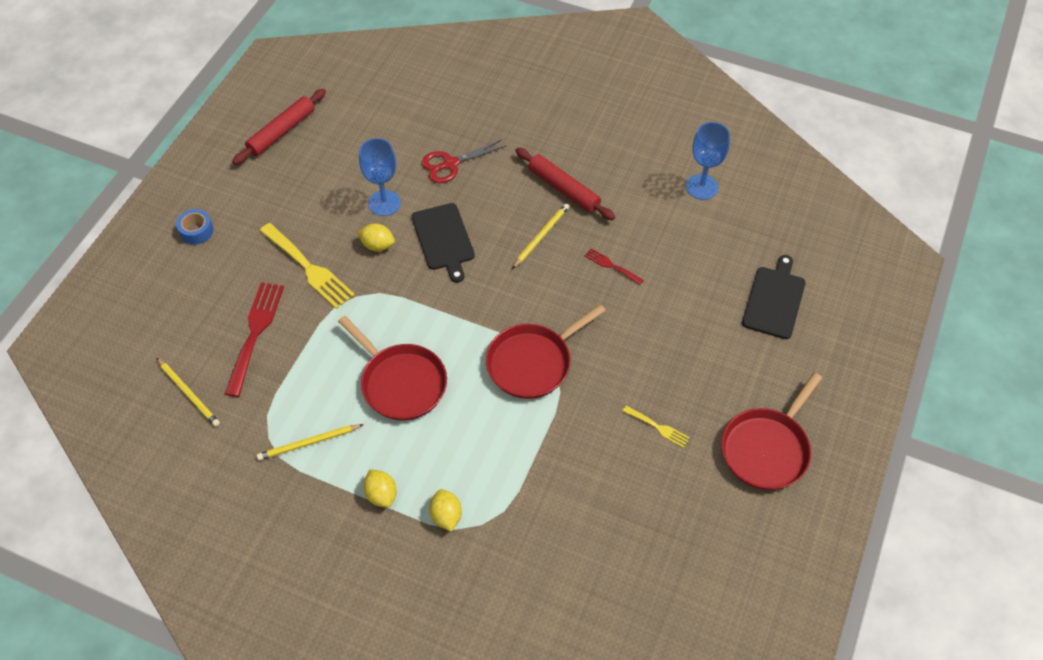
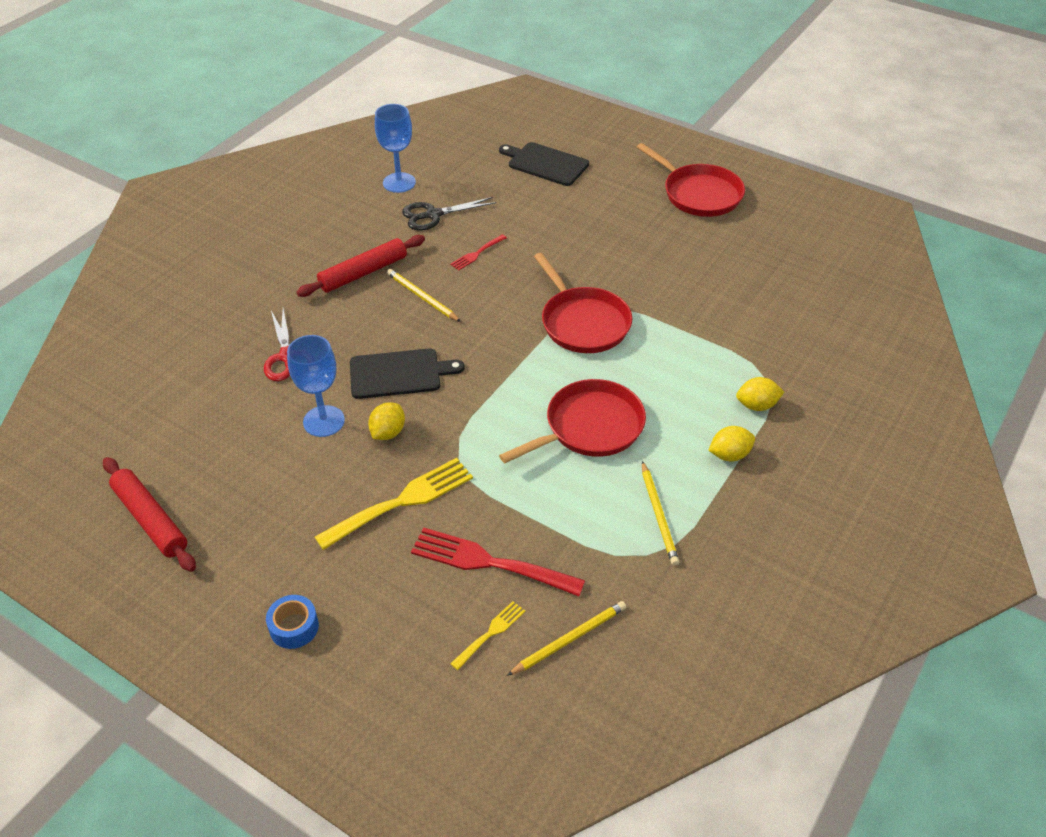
camera: 80 degrees left, 10 degrees down
(657, 427) = (670, 251): yellow fork -> yellow fork (490, 633)
(660, 222) = (433, 215): none -> black scissors

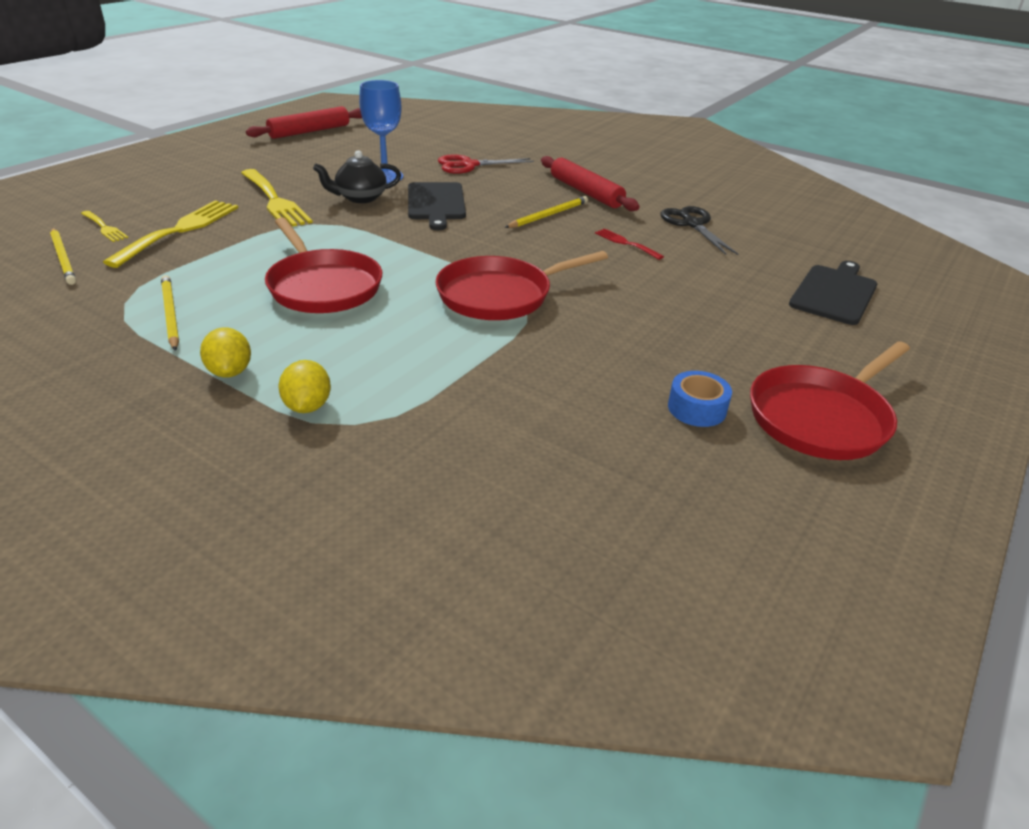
camera: 90 degrees right, 10 degrees down
(294, 627) = (177, 167): blue tape -> blue tape (697, 408)
(388, 432) = (360, 198): yellow lemon -> black teapot
(399, 182) = (747, 210): blue goblet -> none
(490, 562) = (179, 231): red fork -> yellow fork
(658, 515) = (170, 314): yellow pencil -> yellow pencil turned 75 degrees clockwise

